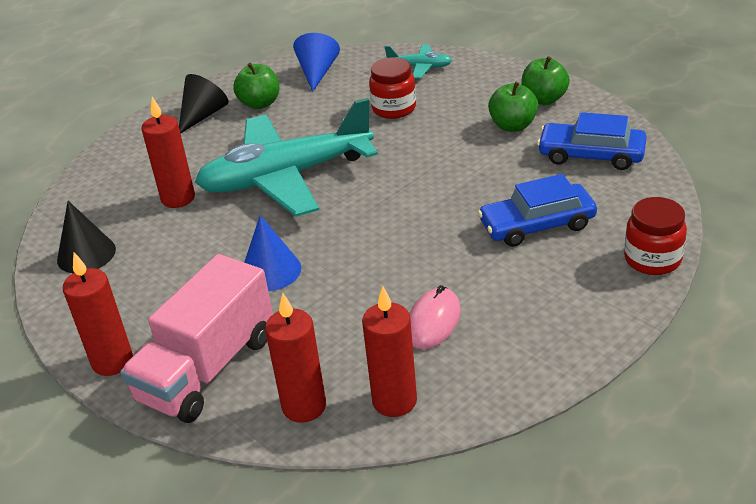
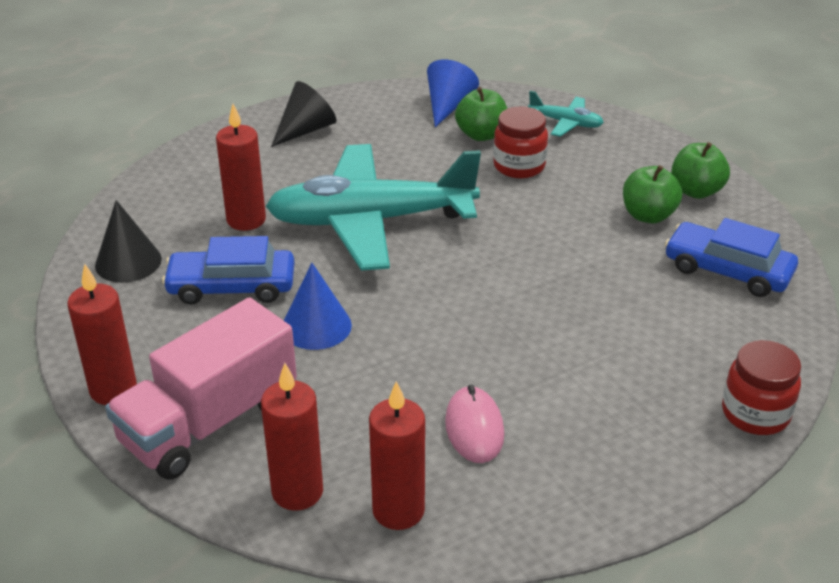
camera: 10 degrees right, 0 degrees up
(260, 103) = (372, 129): green apple -> green apple (481, 135)
(433, 322) = (474, 428): pink mouse -> pink mouse turned 45 degrees counterclockwise
(537, 225) = (634, 340): blue car -> blue car (232, 286)

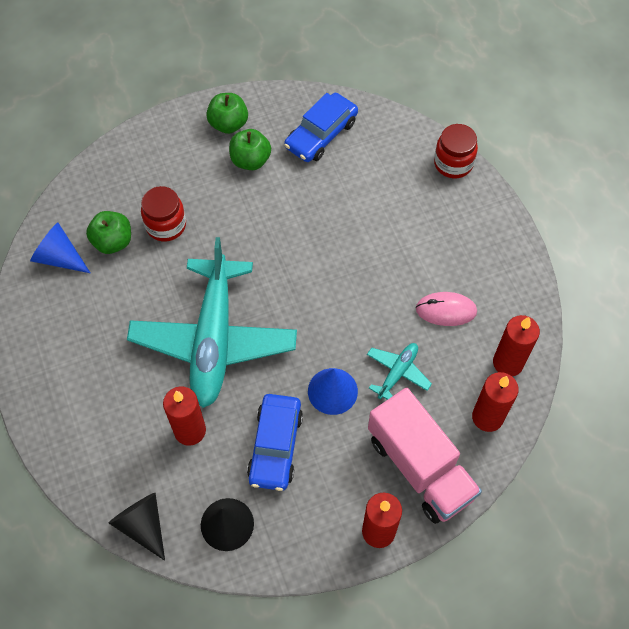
camera: 80 degrees left, 25 degrees up
(305, 130) = (64, 373): black cone -> black cone (143, 525)
(565, 123) = (113, 180): turquoise plane -> turquoise plane (397, 373)

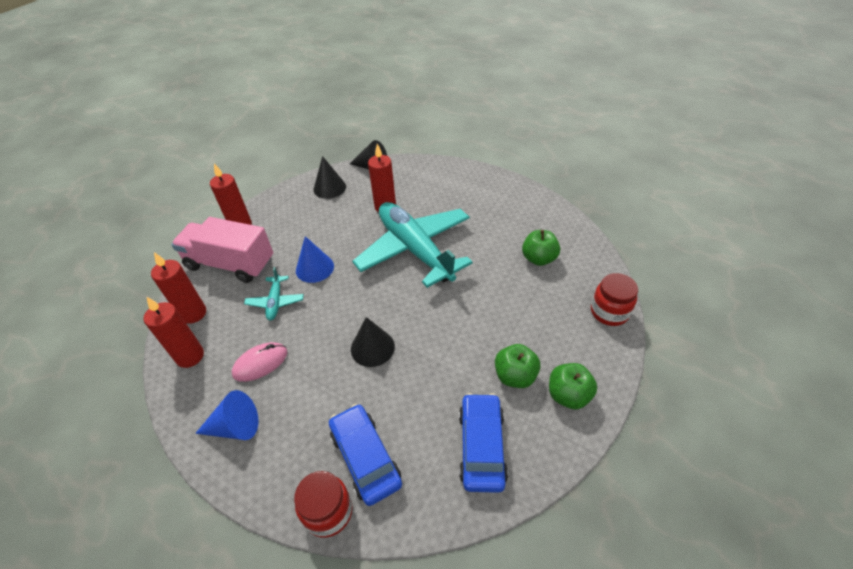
camera: 145 degrees right, 15 degrees down
(59, 257) = (557, 232): blue cone -> blue cone (235, 427)
(166, 225) = (519, 289): red jar -> red jar (609, 312)
(275, 446) = (330, 226): blue car -> blue car (365, 457)
(340, 258) = (372, 347): none -> black cone

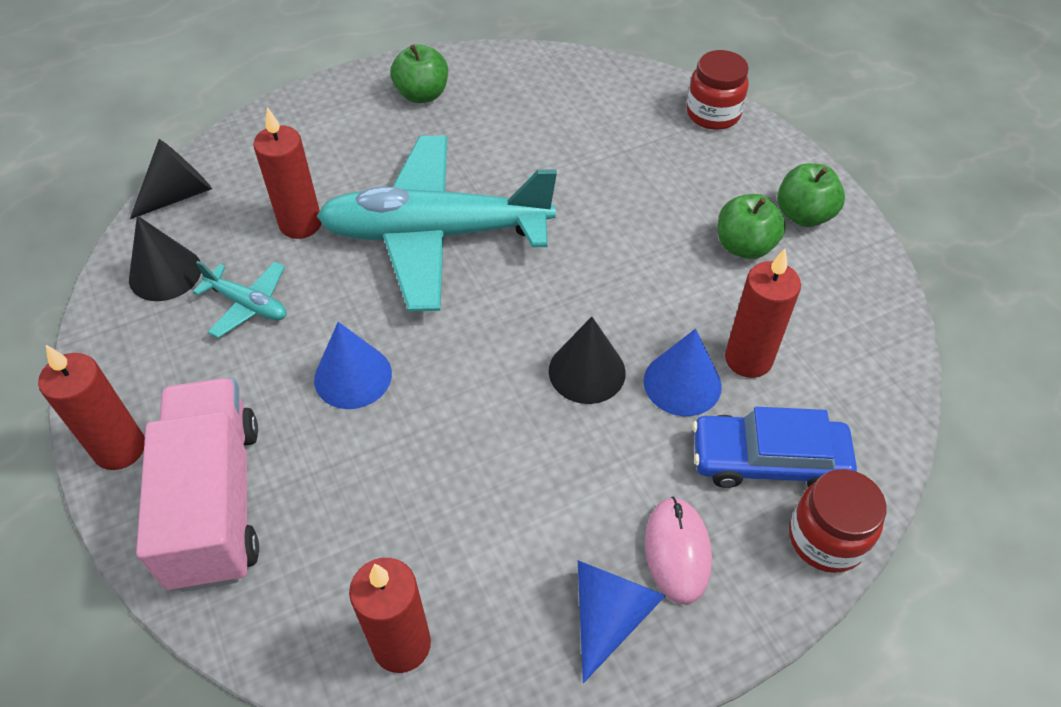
camera: 60 degrees left, 5 degrees up
(193, 313) = (295, 608): red candle -> red candle (748, 359)
(230, 264) = (215, 502): pink truck -> pink truck turned 120 degrees clockwise
(260, 363) = (504, 534): pink mouse -> pink mouse (677, 551)
(275, 302) = (382, 463): turquoise plane -> turquoise plane (248, 304)
(392, 392) = (682, 383): none -> blue cone
(481, 446) = (823, 330): blue car -> none
(538, 259) = (575, 122): green apple -> green apple (422, 95)

